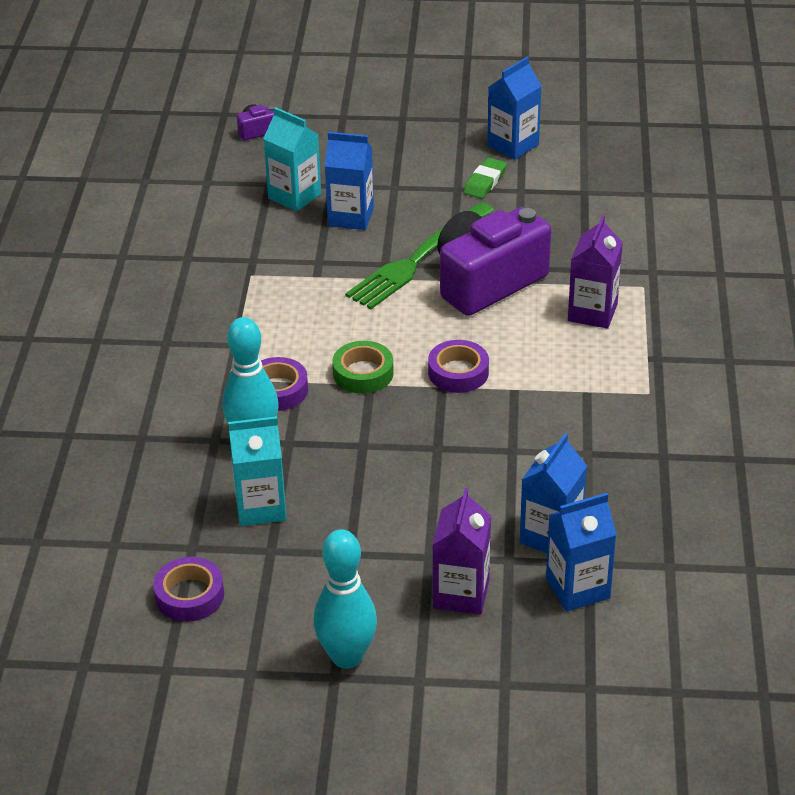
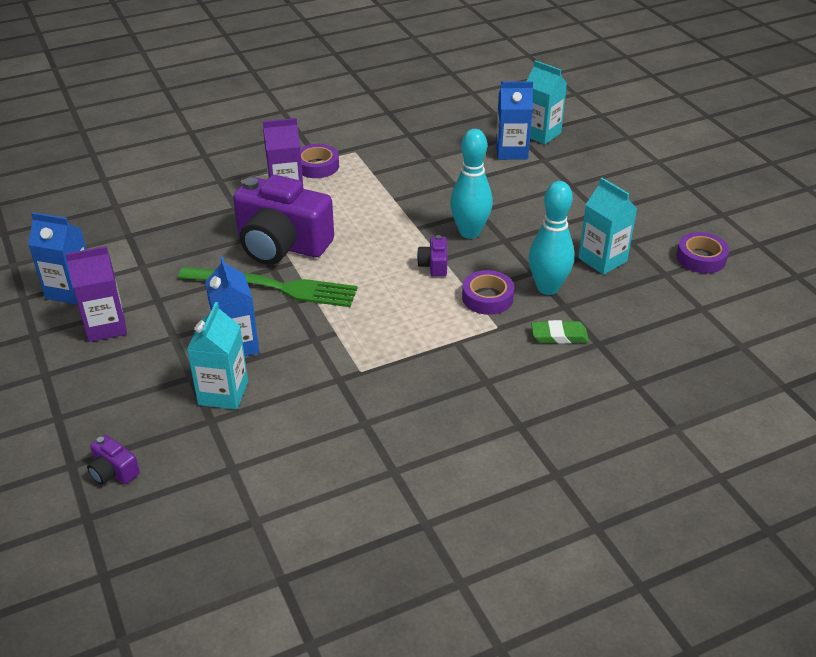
camera: 120 degrees left, 0 degrees up
(347, 657) = (672, 187): turquoise bowling pin -> turquoise bowling pin (469, 232)
(363, 373) = (434, 265): green tape -> purple camera
(458, 372) = (397, 225): purple tape -> purple tape (317, 166)
(461, 593) = (585, 166): purple carton -> purple carton (106, 326)
(485, 182) = (139, 288): green eraser -> green eraser (559, 335)
(577, 588) = (540, 134): blue carton -> turquoise carton

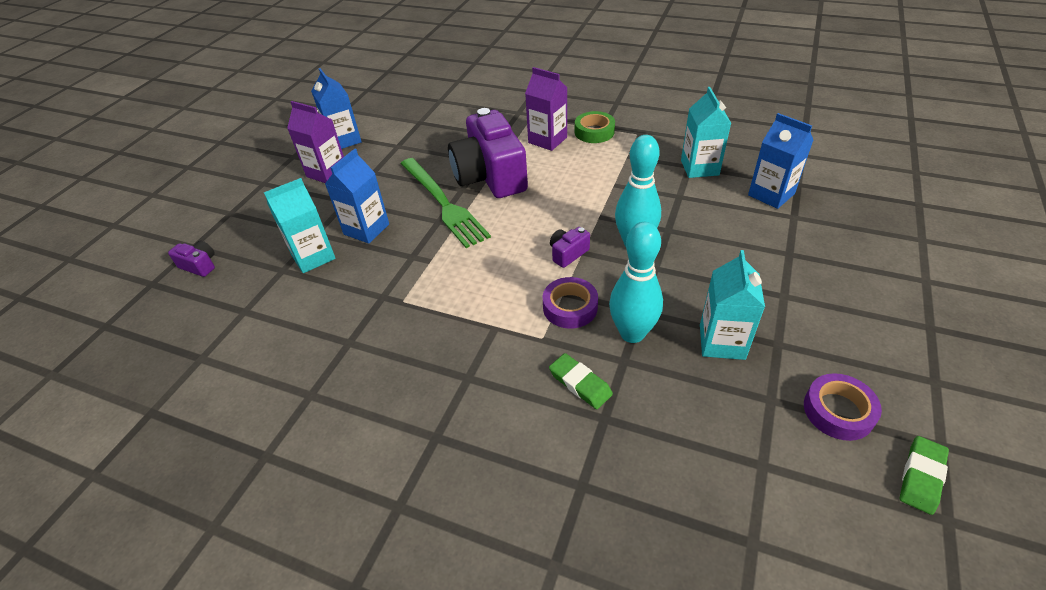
camera: 50 degrees right, 5 degrees up
(113, 471) = (200, 265): purple camera -> purple camera turned 120 degrees clockwise
(317, 166) = (594, 132): purple tape -> green tape
(540, 134) = (823, 192): turquoise carton -> turquoise carton (699, 168)
(767, 264) = (921, 476): none -> green eraser

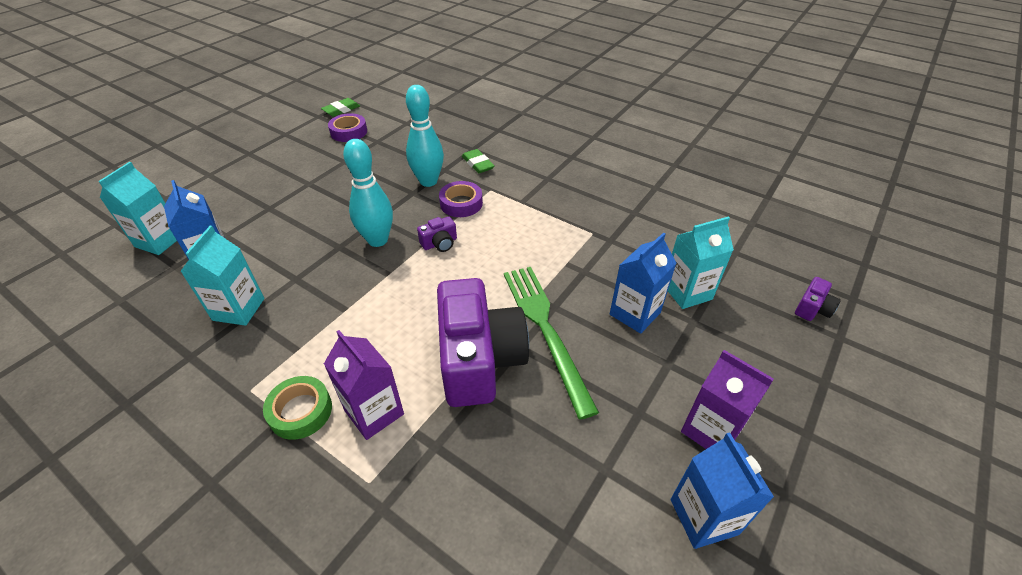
camera: 170 degrees left, 0 degrees up
(200, 265) = (812, 308): purple camera -> purple camera turned 90 degrees counterclockwise
(722, 342) = (376, 167): turquoise carton -> turquoise carton (159, 241)

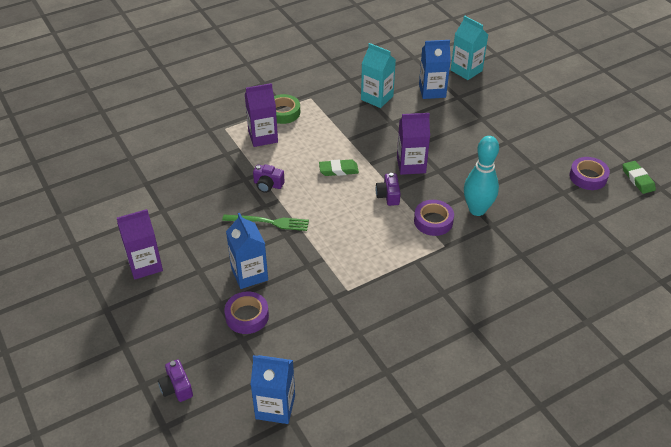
camera: 115 degrees right, 0 degrees up
(378, 240) = (411, 165): turquoise bowling pin -> purple carton
(478, 164) = (491, 250): green eraser -> green eraser (338, 170)
(479, 359) = (268, 185): purple camera -> purple camera, size x0.41
(545, 329) = (269, 222): green fork -> green fork, size x0.62
(687, 292) = (247, 316): turquoise carton -> purple tape
(704, 516) = (110, 235): blue carton -> blue carton (275, 407)

